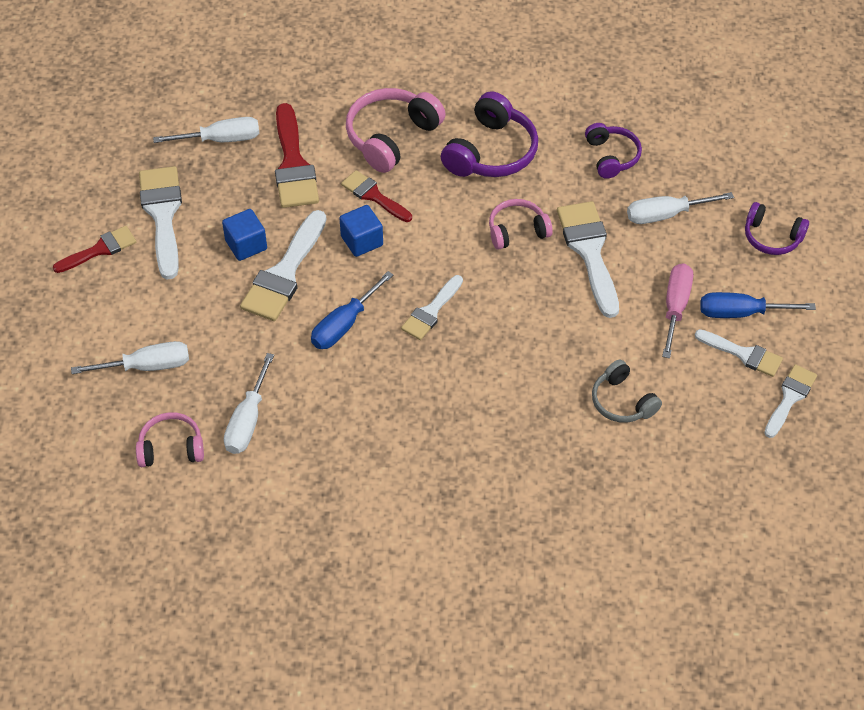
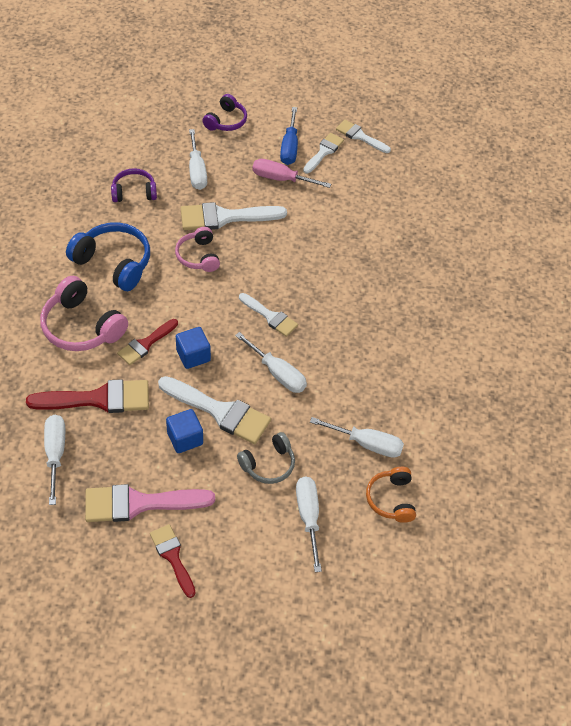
camera: 90 degrees left, 0 degrees up
(163, 215) = (139, 503): white brush -> pink brush
(171, 448) = (391, 499): pink headphones -> orange headphones
(344, 325) = (277, 373): blue screwdriver -> white screwdriver
(491, 152) = (114, 263): purple headphones -> blue headphones
(622, 401) = (359, 218): grey headphones -> grey headphones (268, 464)

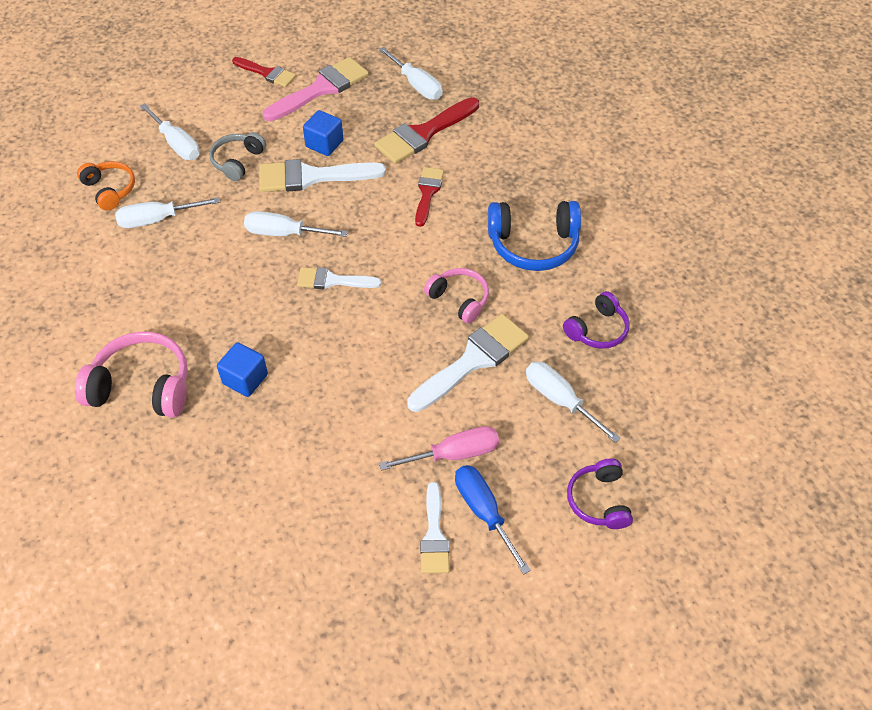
camera: 150 degrees right, 0 degrees up
(82, 326) = (498, 176): pink headphones -> pink headphones (142, 386)
(193, 355) = (376, 206): blue cube -> blue cube (245, 379)
(360, 136) = (405, 600): white brush -> none

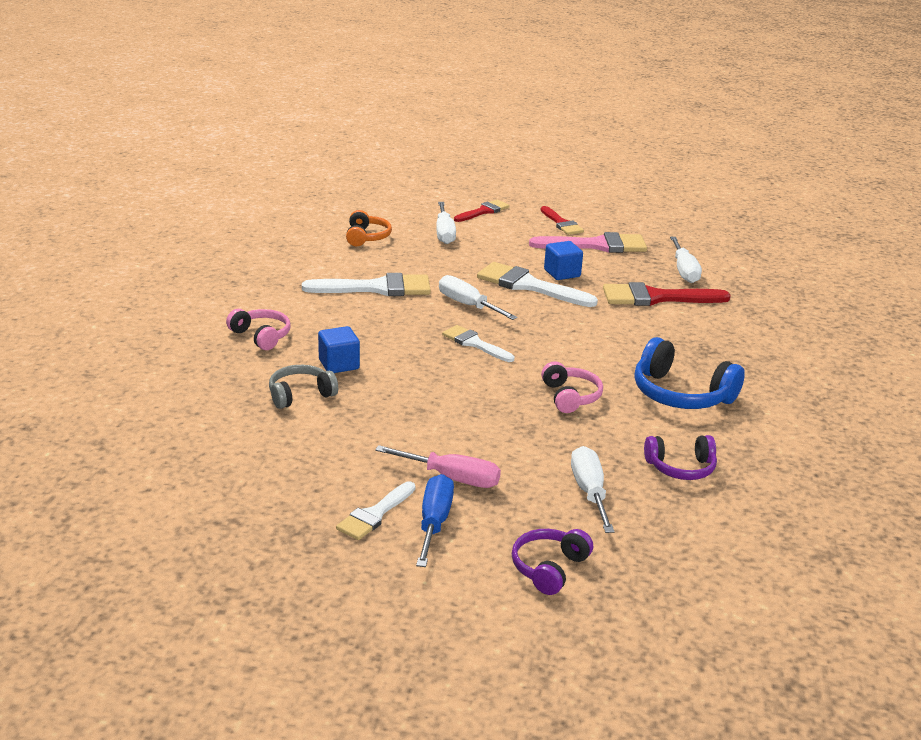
camera: 35 degrees right, 25 degrees down
(142, 386) = (261, 336): pink headphones -> pink headphones, size x0.62
(157, 219) = (381, 263): white screwdriver -> none
(237, 161) = (479, 257): grey headphones -> grey headphones (300, 395)
(428, 193) = (618, 329): red brush -> red brush (483, 211)
(473, 360) = (538, 435): white brush -> white brush (377, 288)

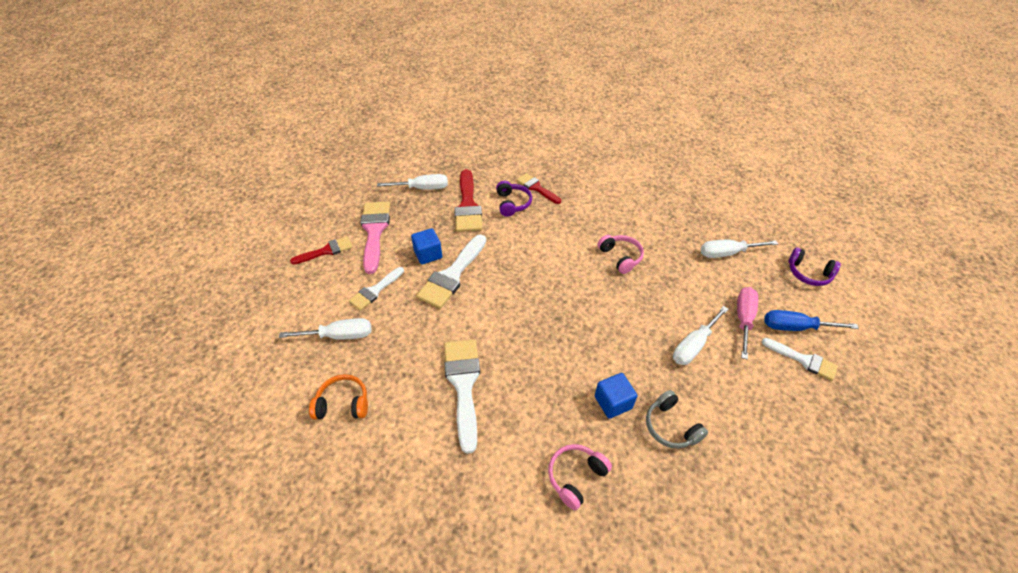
camera: 90 degrees left, 20 degrees up
(468, 305) = (491, 315): white screwdriver -> white screwdriver (693, 345)
(474, 343) = (557, 309): white brush -> white brush (375, 290)
(483, 211) = (289, 305): red brush -> red brush (536, 188)
(570, 397) = (620, 257): pink headphones -> pink headphones turned 75 degrees clockwise
(681, 394) = (602, 206): blue headphones -> none
(681, 468) = (684, 213): purple headphones -> purple headphones (512, 203)

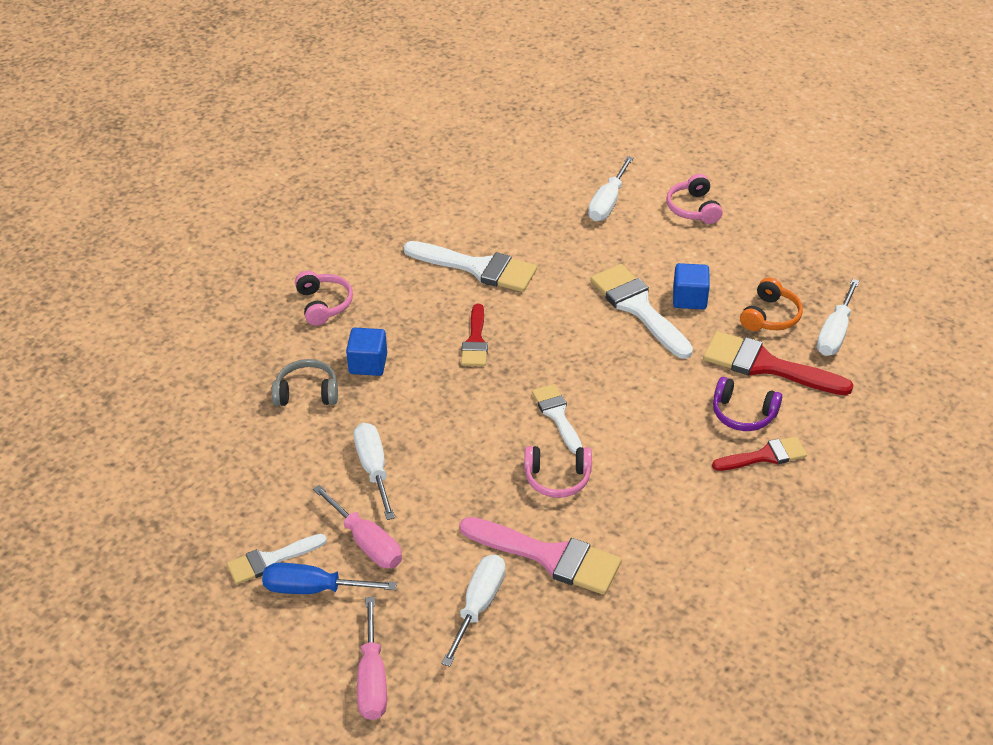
camera: 120 degrees right, 5 degrees down
(326, 251) = (752, 219): red brush -> red brush (475, 341)
(326, 284) = (693, 208): none -> pink headphones
(343, 403) = (521, 188): orange headphones -> orange headphones (770, 316)
(374, 231) = (764, 265): pink brush -> pink brush (549, 557)
(375, 290) = (656, 241): white brush -> white brush (557, 415)
(795, 327) = (313, 589): blue screwdriver -> blue screwdriver turned 120 degrees counterclockwise
(808, 273) = (372, 679): purple headphones -> pink screwdriver

